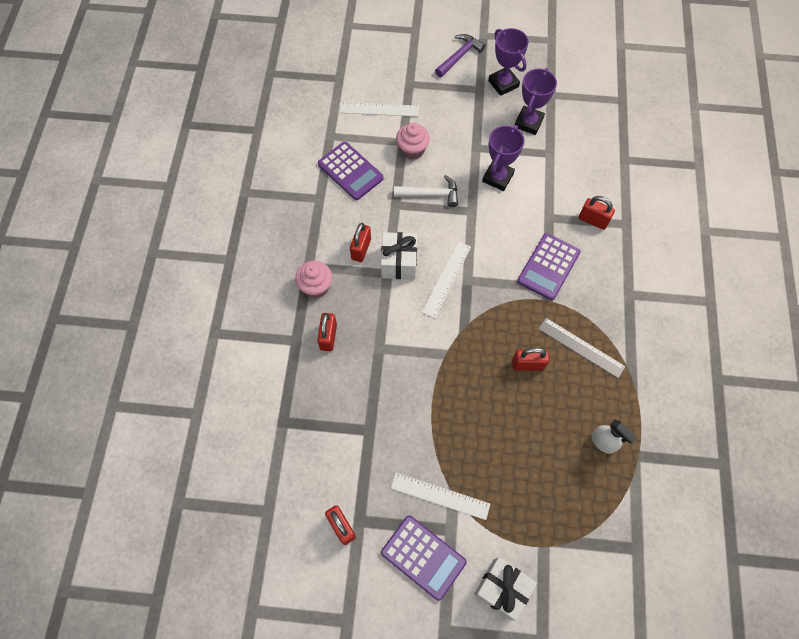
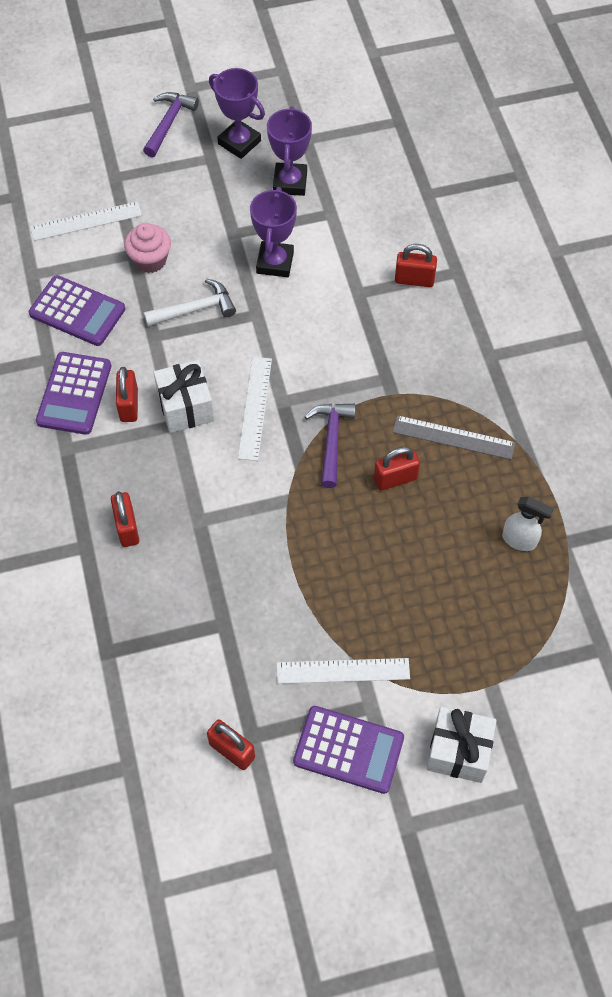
camera: 20 degrees left, 5 degrees down
(316, 286) = (86, 470): pink cupcake -> none
(492, 320) = (331, 440): none -> purple hammer
(548, 267) = (379, 353): purple calculator -> purple calculator (74, 394)

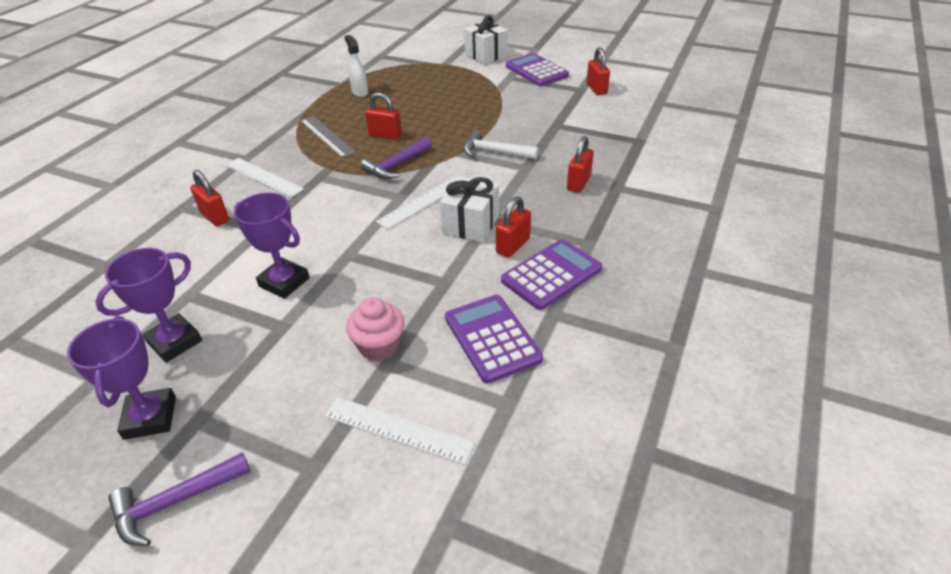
camera: 140 degrees left, 20 degrees down
(196, 309) = (388, 283): white hammer -> white hammer (494, 152)
(275, 262) = (284, 282): purple trophy -> purple trophy turned 75 degrees clockwise
(343, 671) = (509, 90): white ruler -> white ruler (263, 177)

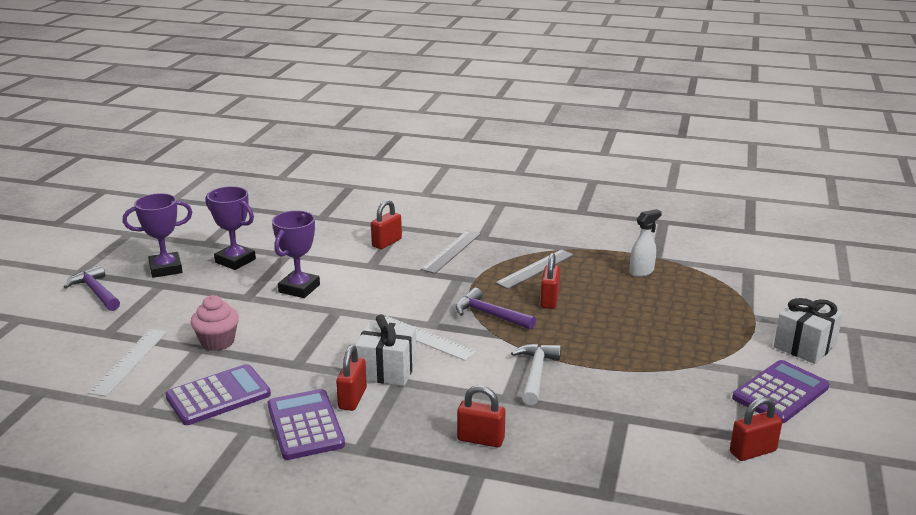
camera: 80 degrees right, 15 degrees down
(263, 177) = (451, 251): white ruler -> grey ruler
(513, 246) = (352, 398): red padlock -> red padlock turned 75 degrees clockwise
(551, 275) = (305, 425): purple calculator -> purple calculator turned 150 degrees counterclockwise

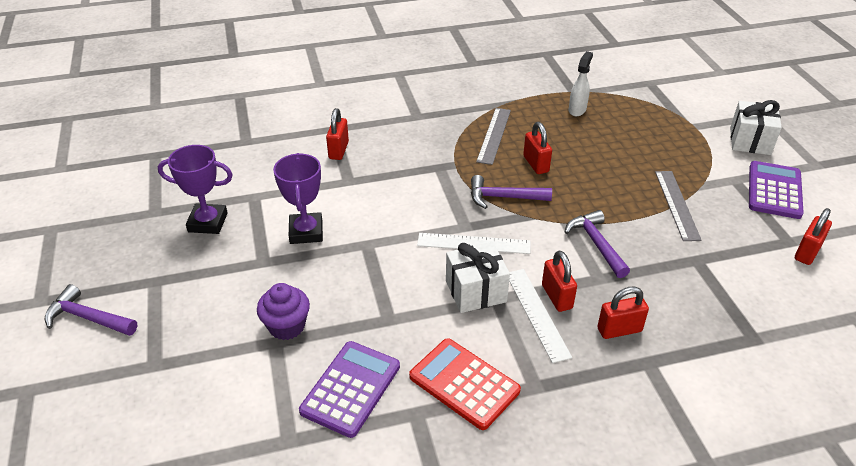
camera: 30 degrees left, 15 degrees up
(129, 361) = (216, 389): white ruler -> white ruler (537, 313)
(166, 269) = (141, 259): purple trophy -> none
(217, 342) = (286, 326): pink cupcake -> purple cupcake
(305, 425) = (464, 384): purple calculator -> red calculator
(352, 398) = (476, 335): red padlock -> red padlock (556, 297)
(451, 251) = (406, 140): grey ruler -> grey ruler (677, 204)
(536, 373) = (596, 243): white hammer -> purple hammer

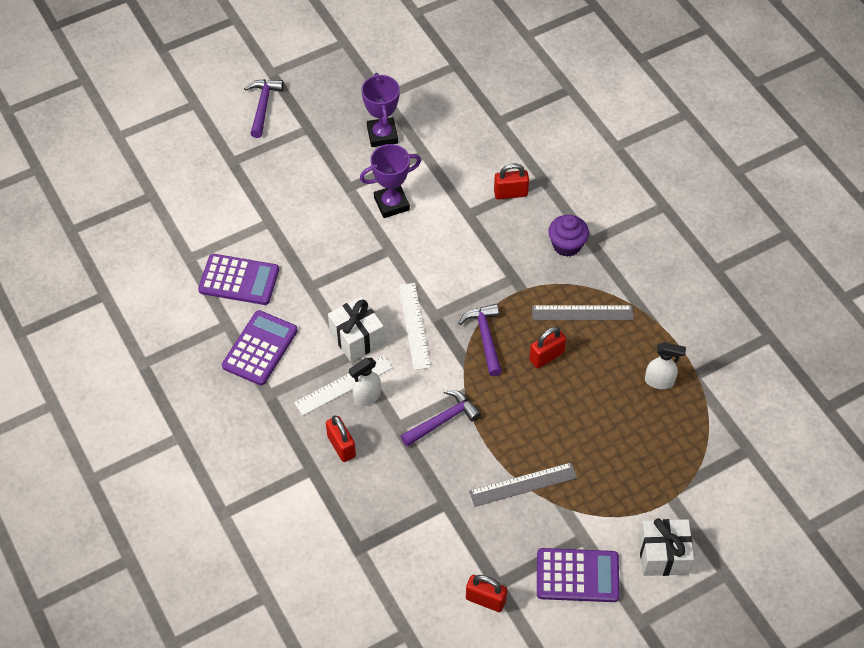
camera: 75 degrees right, 15 degrees up
(286, 326) = (286, 224): purple cupcake -> purple cupcake (566, 245)
(464, 384) = (260, 348): red calculator -> purple calculator
(556, 297) = (367, 397): red padlock -> white spray bottle

